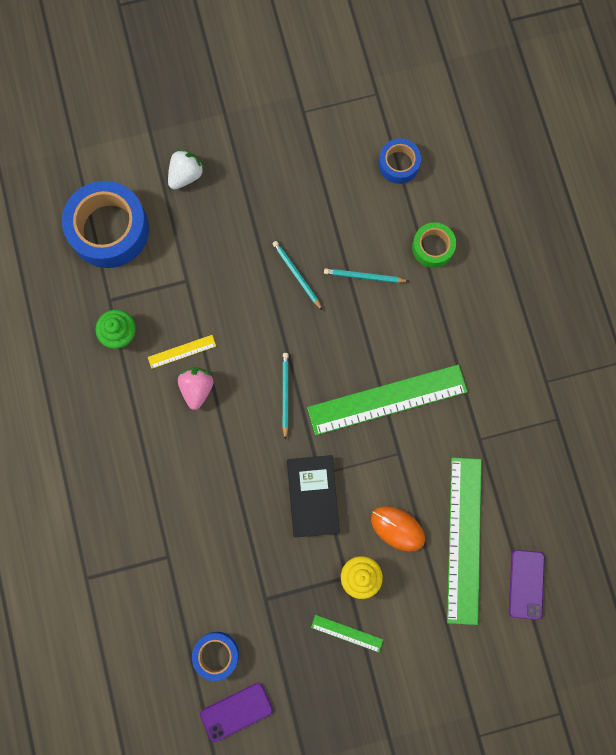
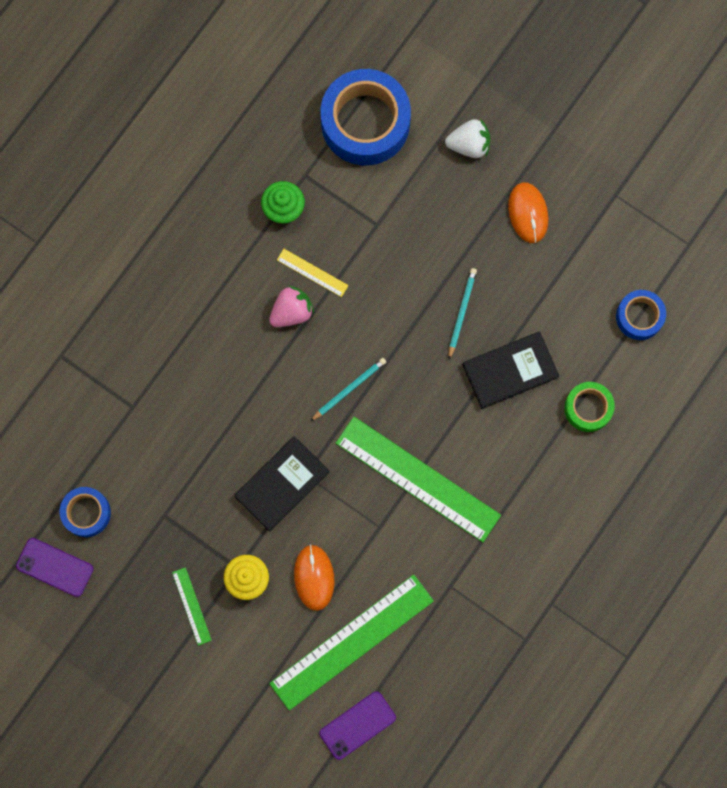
camera: 50 degrees right, 0 degrees up
(266, 176) = (528, 213): none -> orange mouse
(364, 277) = (510, 371): turquoise pencil -> black book

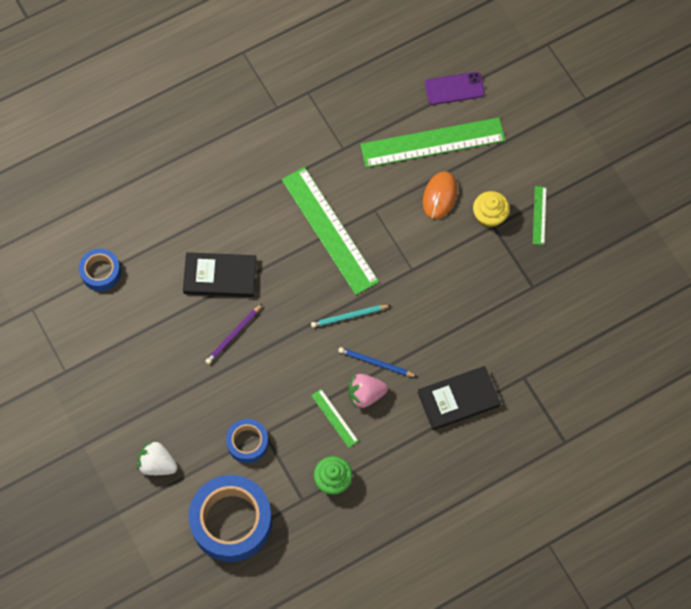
camera: 155 degrees left, 10 degrees down
(55, 567) = (632, 286): purple phone -> none
(86, 513) = (592, 314): blue tape -> blue tape (247, 443)
(282, 484) = (433, 270): black book -> black book (458, 399)
(296, 350) = (376, 363): none -> blue pencil
(312, 272) = (334, 418): yellow ruler -> green ruler
(461, 312) = (233, 335): turquoise pencil -> purple pencil
(528, 213) = (141, 388): orange mouse -> none
(588, 408) = (177, 224): green tape -> none

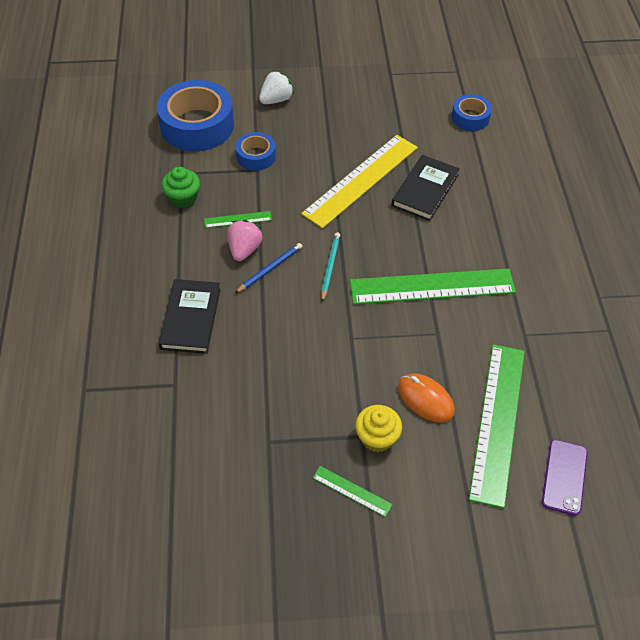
camera: 115 degrees right, 15 degrees down
(233, 335) = (361, 180): purple pencil -> yellow ruler

